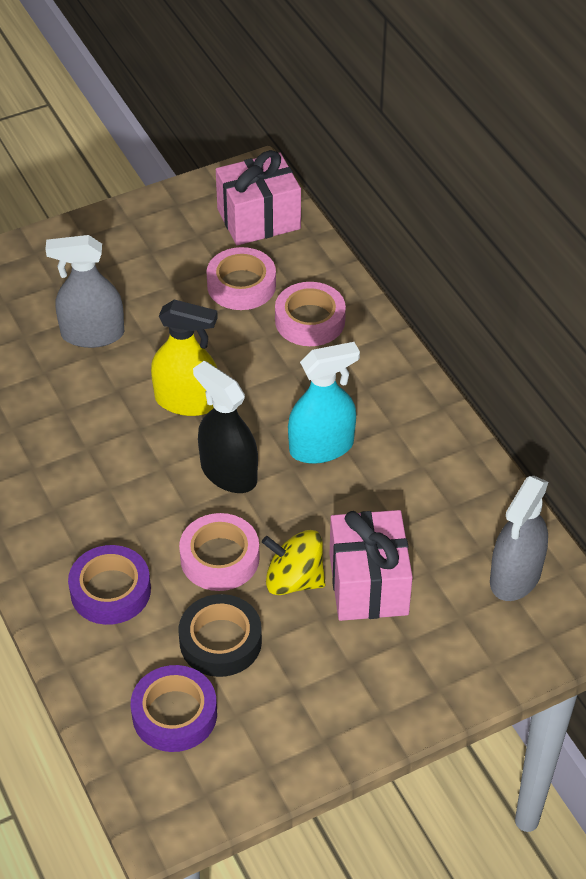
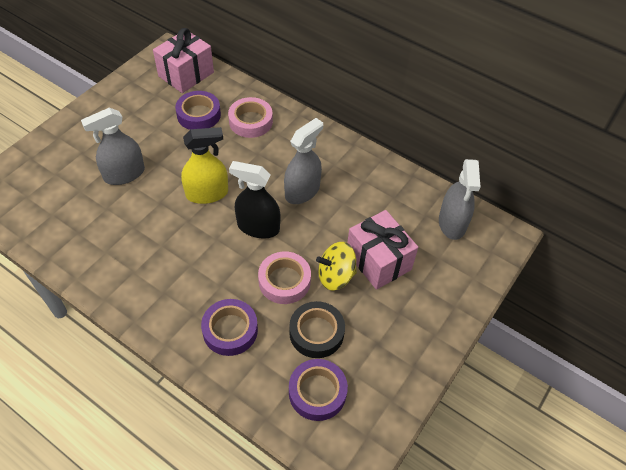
camera: 30 degrees left, 5 degrees up
(241, 285) = (199, 115): pink tape -> purple tape
(321, 447) = (302, 191): turquoise spray bottle -> grey spray bottle

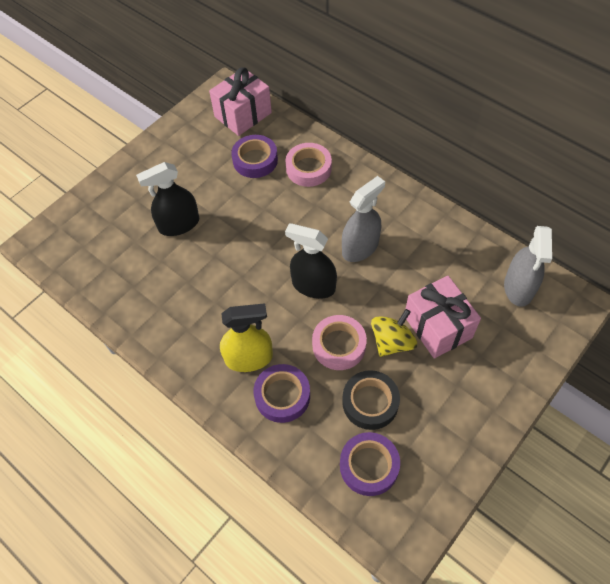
camera: 10 degrees right, 5 degrees up
(124, 174) = (179, 224): grey spray bottle -> black spray bottle
(207, 193) = (262, 247): yellow spray bottle -> yellow spray bottle (249, 358)
(335, 276) = (392, 342): yellow spinning top -> yellow spinning top turned 135 degrees clockwise

